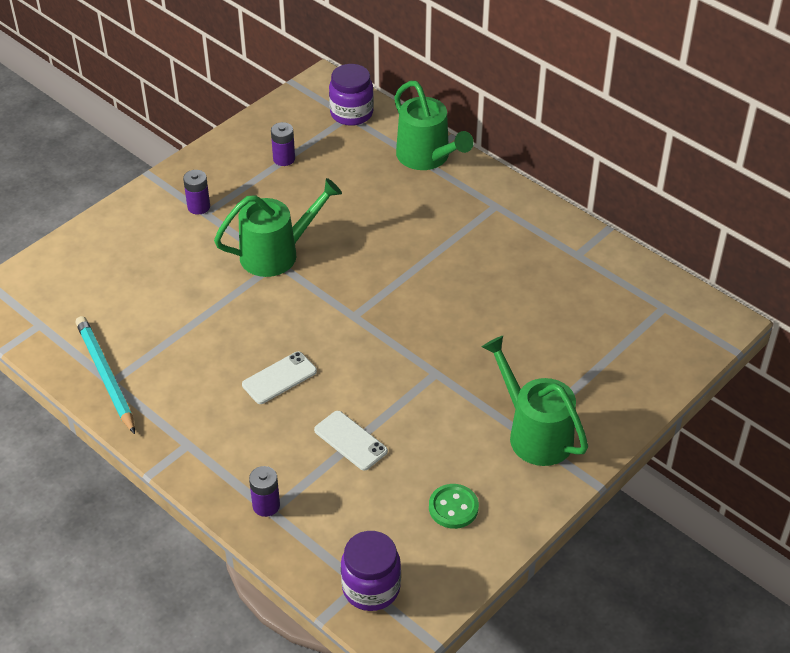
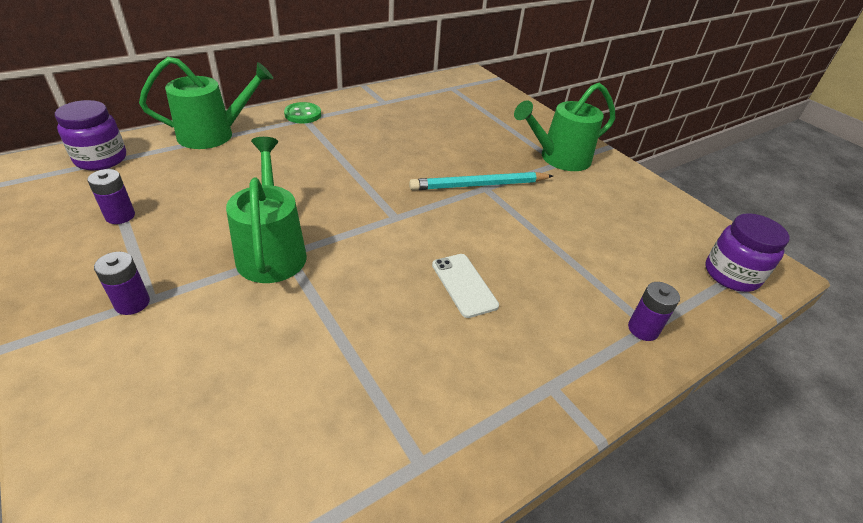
camera: 80 degrees left, 5 degrees down
(106, 376) = (406, 470): turquoise pencil -> turquoise pencil (479, 185)
(350, 441) = (558, 252): white phone -> none
(453, 507) = (635, 211): green button -> green button (303, 114)

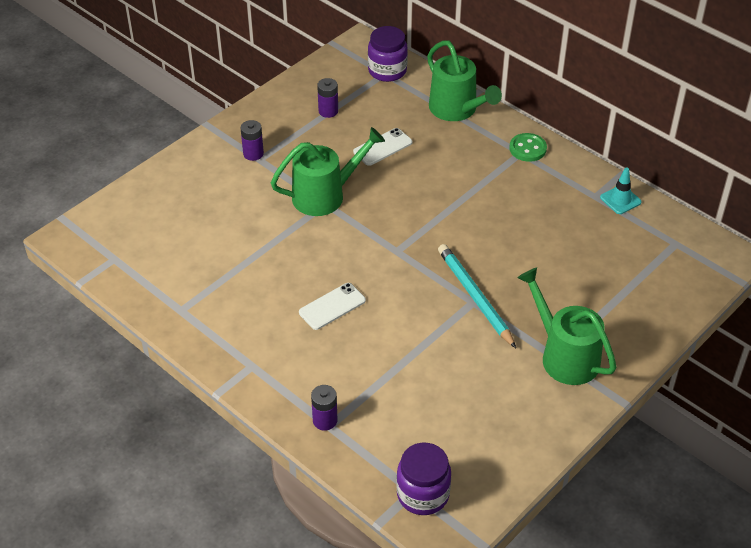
camera: 80 degrees right, 5 degrees up
(226, 190) = (383, 147): none -> white phone
(394, 94) = (620, 200): none -> turquoise traffic cone

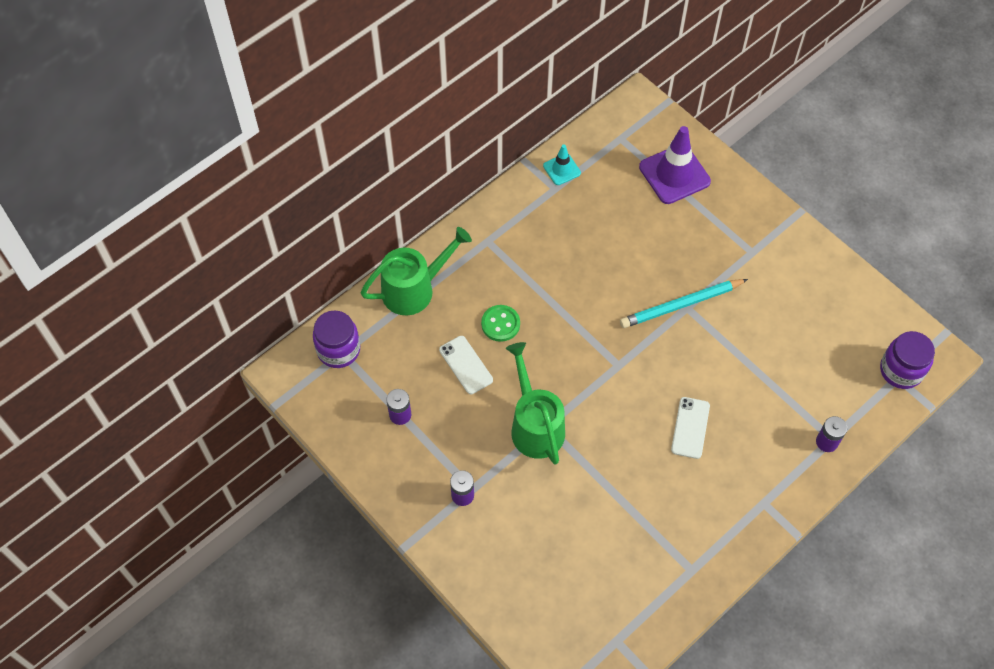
camera: 85 degrees left, 15 degrees up
(332, 306) = (690, 428): white phone -> white phone turned 45 degrees clockwise
(527, 149) = (482, 234): green button -> green button (500, 324)
(564, 356) = (751, 245): green watering can -> none
(641, 288) = (674, 174): none -> purple traffic cone

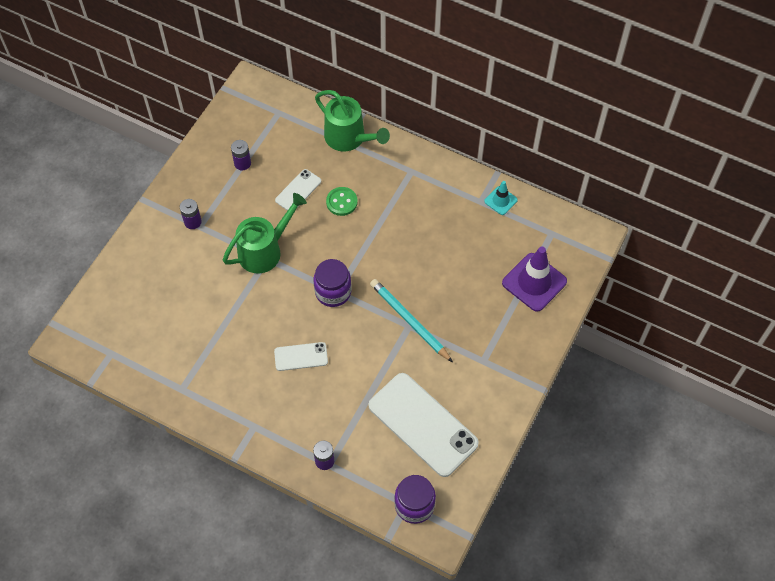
camera: 70 degrees right, 0 degrees up
(338, 350) = (280, 109): purple jar -> purple jar (333, 292)
(810, 332) = (422, 424): none -> white phone

